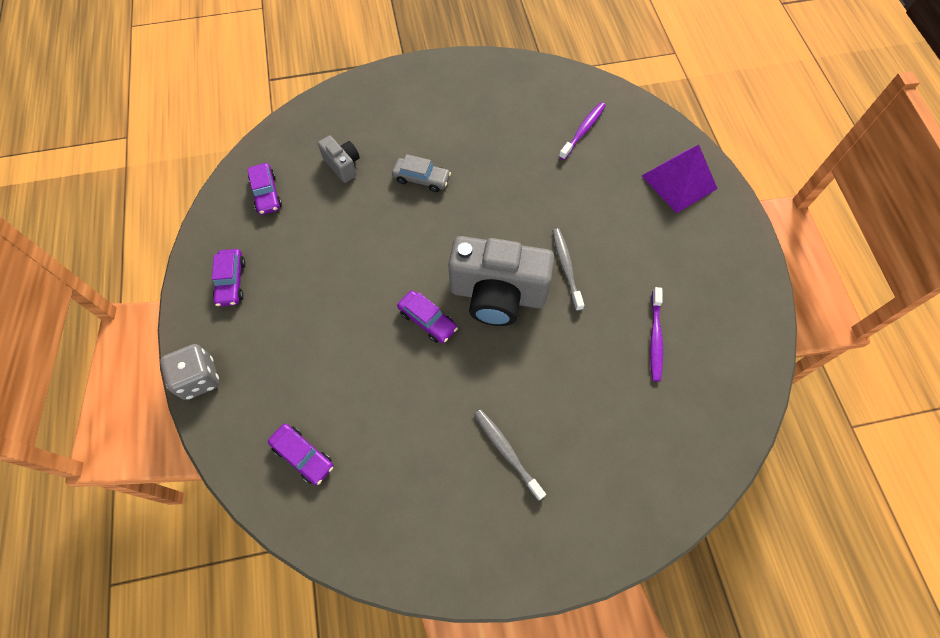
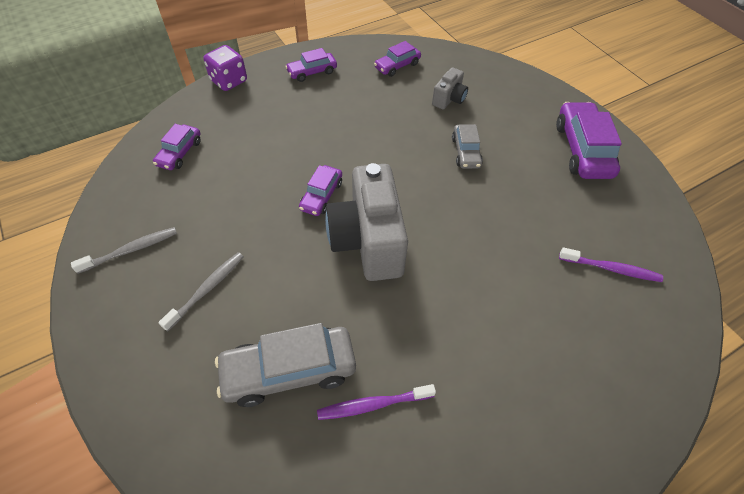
camera: 70 degrees right, 10 degrees down
(199, 378) = (229, 81): grey dice -> purple dice
(456, 91) = (582, 149): none -> purple car
(566, 267) = (425, 293): grey toothbrush -> grey toothbrush (131, 250)
(611, 394) = (289, 370): none -> grey car
(679, 182) = (606, 391): purple pyramid -> none

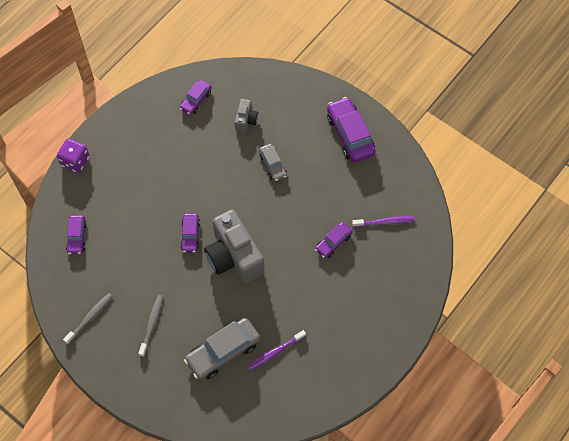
camera: 20 degrees left, 10 degrees up
(312, 72) = (134, 129): purple car -> purple car (333, 242)

